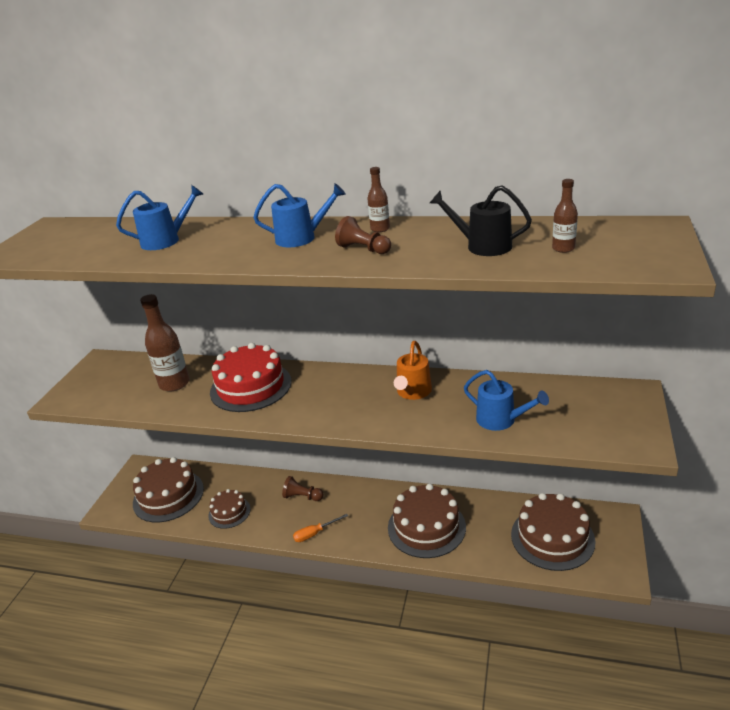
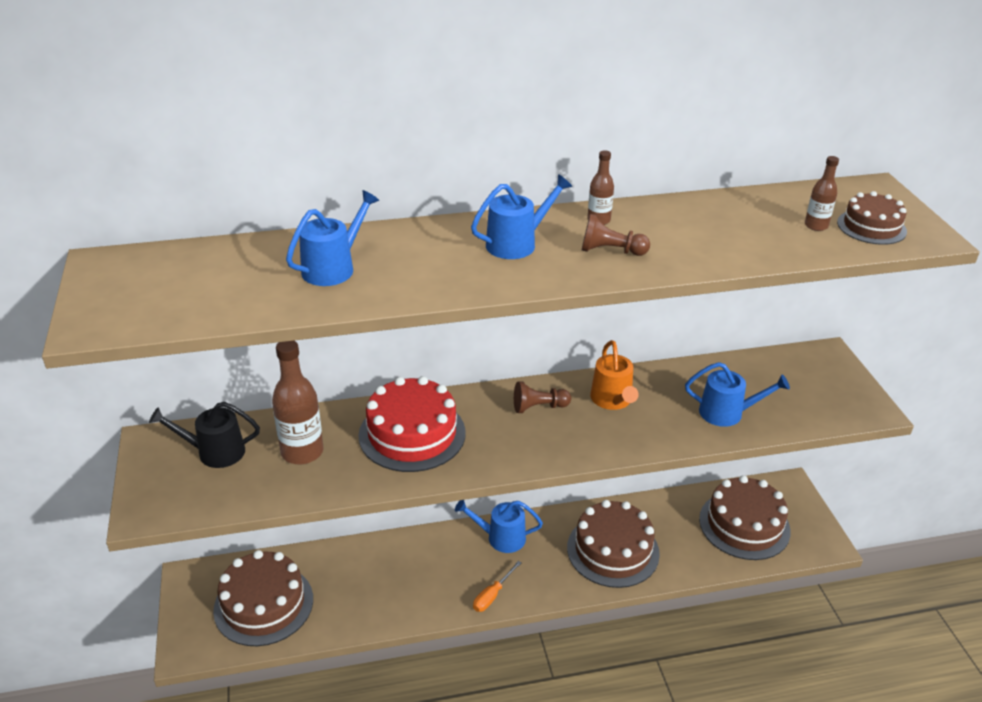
camera: 30 degrees left, 5 degrees up
(229, 512) = (365, 601): brown cake -> brown cake (871, 227)
(302, 497) = (446, 556): brown pawn -> brown pawn (538, 407)
(348, 495) = (501, 538): none -> blue watering can
(483, 246) = (735, 231): black watering can -> black watering can (215, 452)

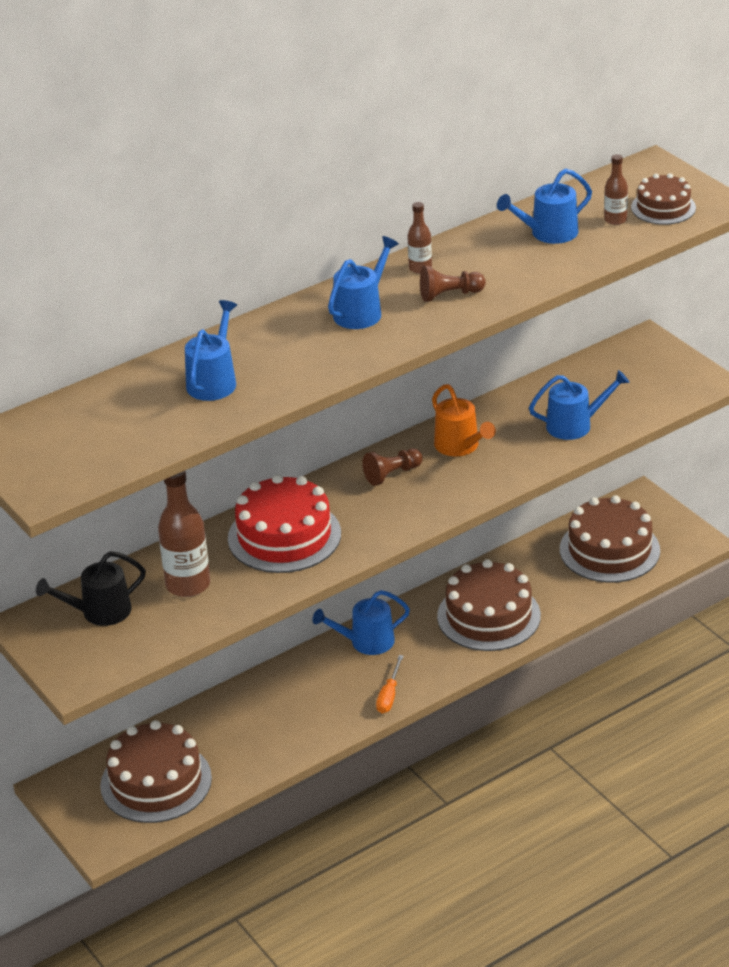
camera: 20 degrees left, 0 degrees up
(742, 221) = (549, 233): none -> blue watering can

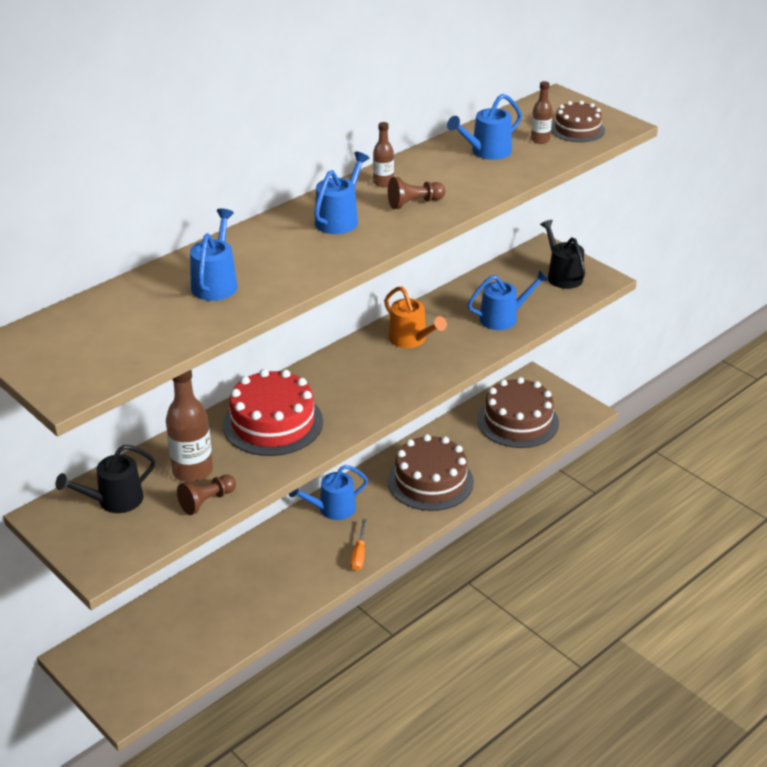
camera: 10 degrees left, 0 degrees up
(156, 782) = (166, 646): brown cake -> none
(392, 474) = (357, 365): brown pawn -> brown pawn (207, 501)
(659, 375) = (562, 276): none -> black watering can

